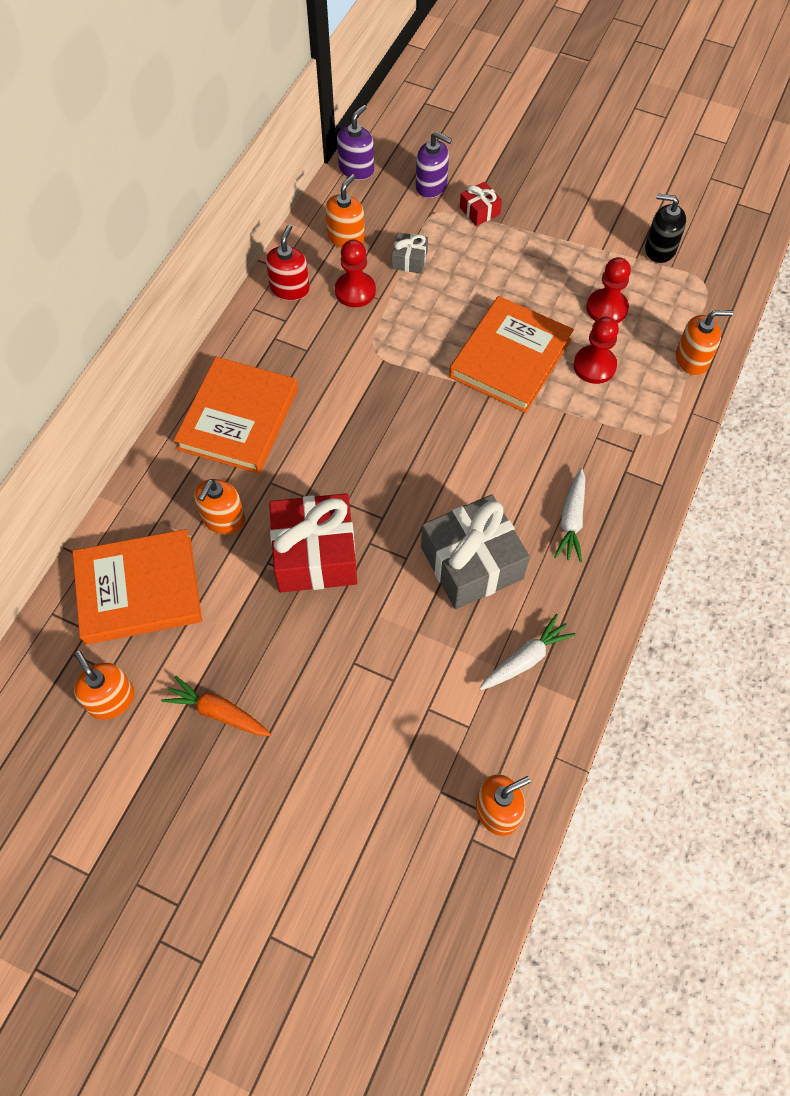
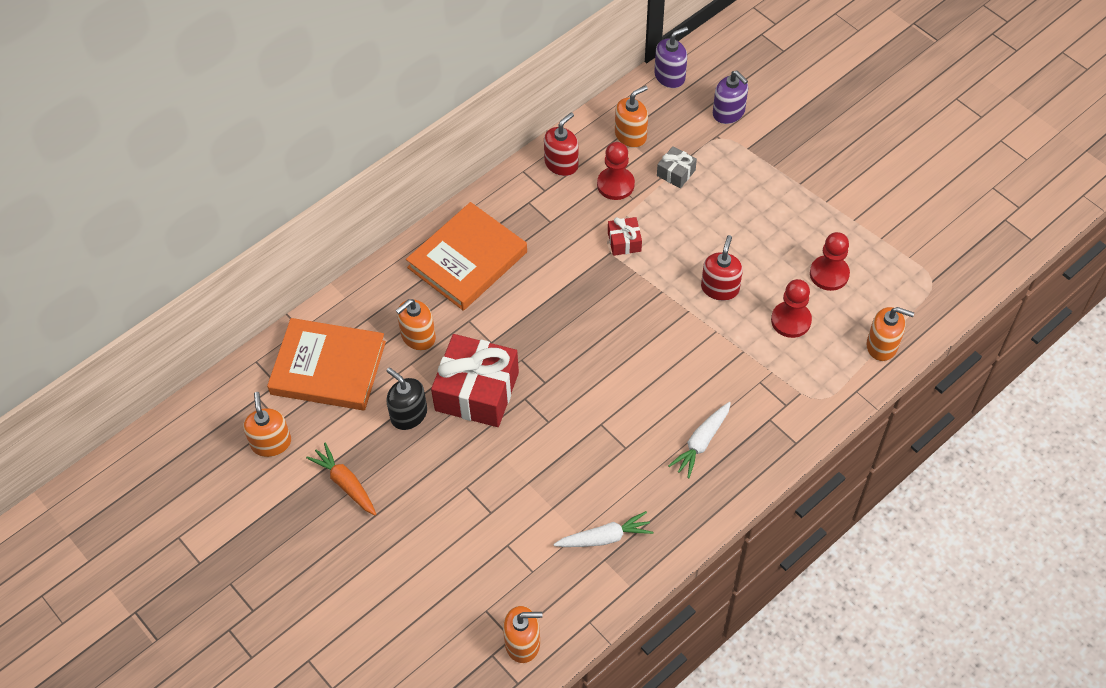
camera: 25 degrees right, 5 degrees down
(472, 563) = (600, 446): grey gift -> none
(479, 211) = (760, 149): red gift -> red gift (624, 242)
(510, 358) = (720, 288): orange book -> red soap dispenser
(660, 249) = (907, 238): black soap dispenser -> black soap dispenser (409, 414)

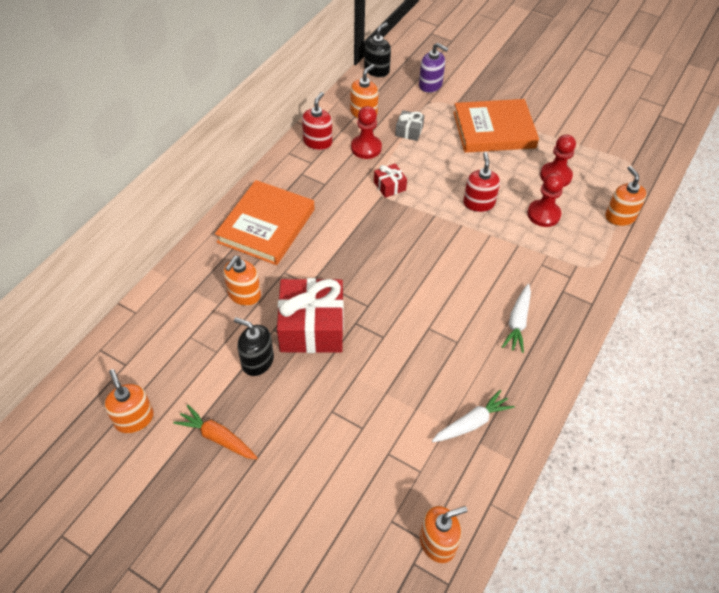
camera: 20 degrees left, 5 degrees down
(328, 368) = (170, 339): orange book -> orange book (494, 130)
(669, 76) = (377, 70): purple soap dispenser -> black soap dispenser
(882, 345) = (620, 217): orange soap dispenser -> orange soap dispenser turned 105 degrees counterclockwise

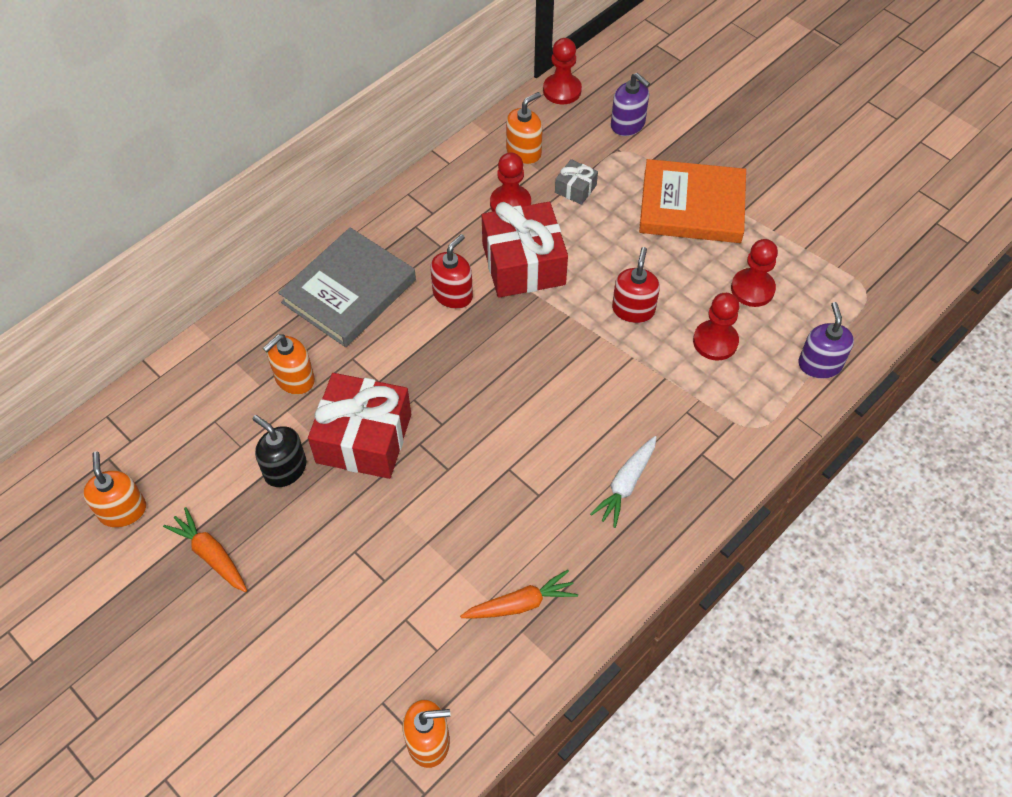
camera: 15 degrees right, 5 degrees up
(266, 226) = (349, 291): orange book -> grey book
(317, 142) = (450, 184): red soap dispenser -> red soap dispenser (453, 294)
(377, 70) = (562, 90): black soap dispenser -> red pawn
(389, 186) = (523, 264): red gift -> red gift, size x2.16
(472, 423) = (520, 604): white carrot -> orange carrot
(620, 217) = (819, 364): orange soap dispenser -> purple soap dispenser

